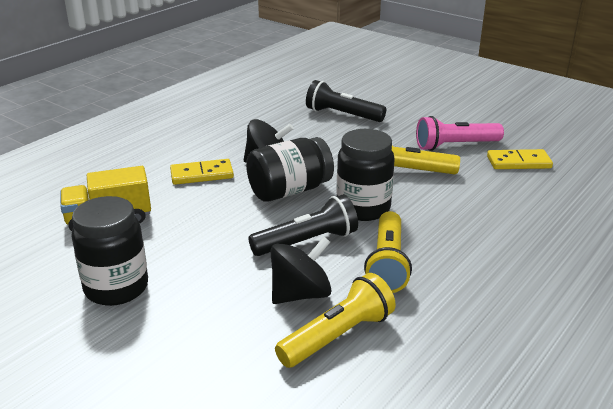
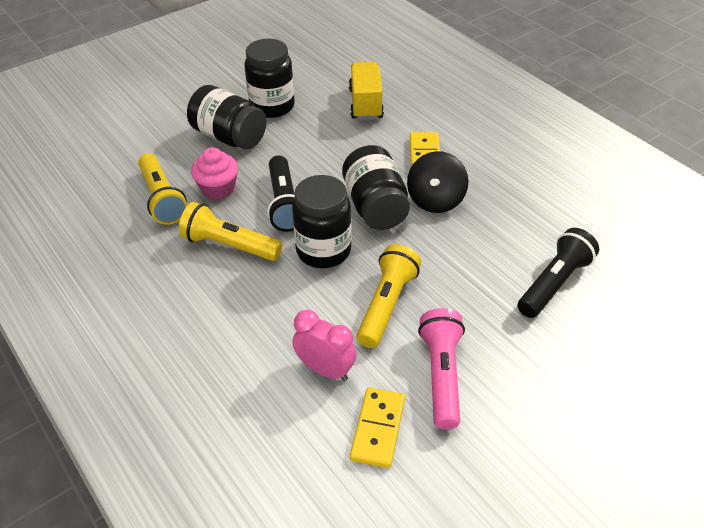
camera: 105 degrees right, 15 degrees up
(193, 310) = (229, 137): none -> black jar
(300, 294) = (218, 188): black spinning top -> pink cupcake
(489, 188) = (325, 369): none -> pink clock

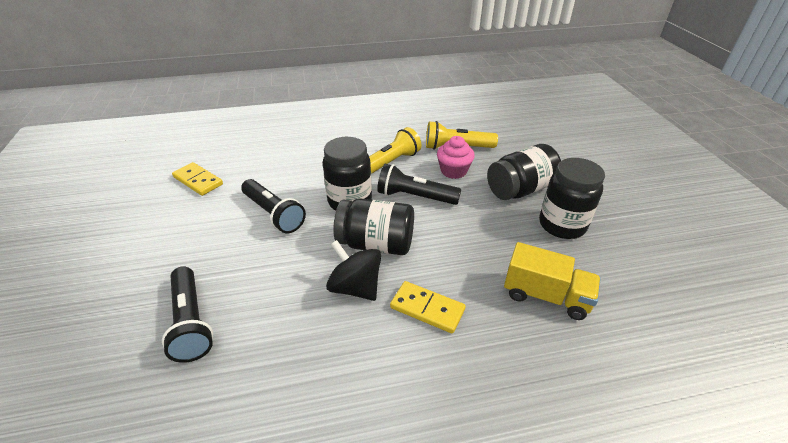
camera: 115 degrees right, 5 degrees down
(325, 369) = (255, 174): pink clock -> none
(386, 305) = (273, 214): yellow flashlight -> black flashlight
(441, 375) = (197, 217): pink flashlight -> none

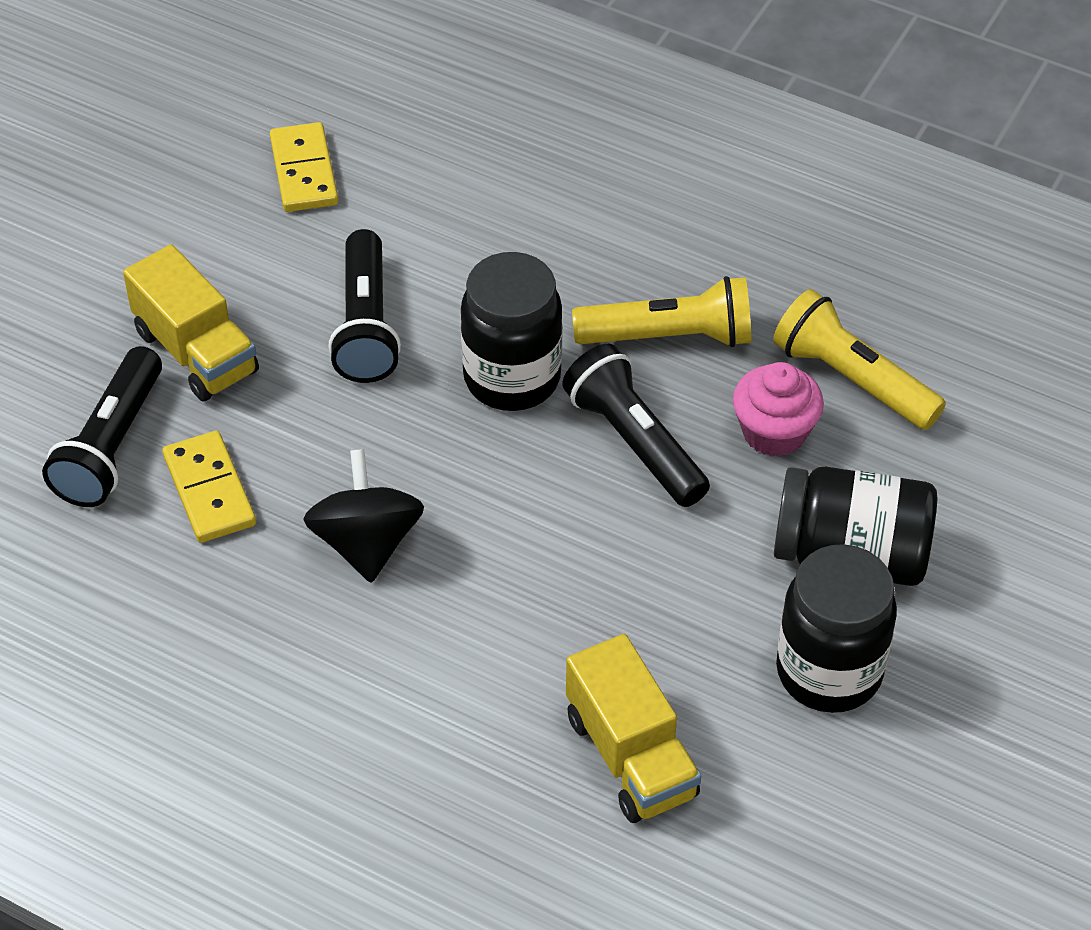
camera: 40 degrees right, 10 degrees up
(204, 261) = (196, 352): none -> yellow truck
(376, 244) = (470, 491): black jar -> none
(427, 309) = (432, 647): yellow domino -> yellow domino (209, 490)

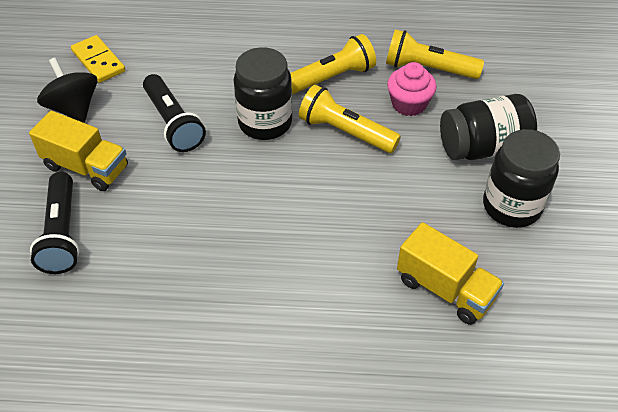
camera: 25 degrees left, 0 degrees up
(209, 490) = (133, 237): yellow domino -> none
(366, 543) = (237, 232): black spinning top -> black spinning top (74, 108)
(634, 442) = (345, 132): black flashlight -> yellow flashlight

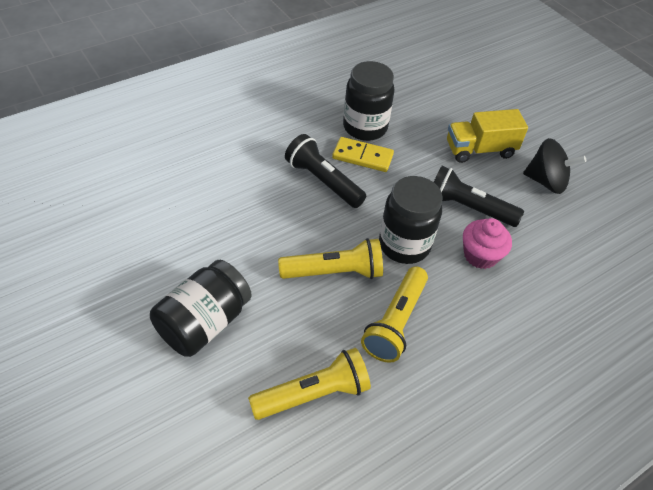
camera: 140 degrees right, 0 degrees up
(62, 233) = (440, 111): black flashlight -> black flashlight (323, 181)
(98, 61) = (588, 227): yellow domino -> yellow domino (362, 157)
(409, 104) = (302, 334): pink cupcake -> pink cupcake (480, 255)
(445, 289) = (175, 190): yellow truck -> none
(511, 206) = (152, 276): black jar -> black jar (365, 127)

